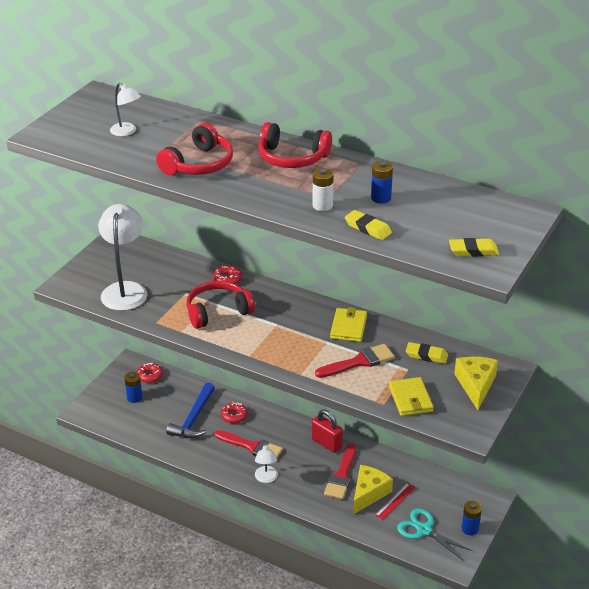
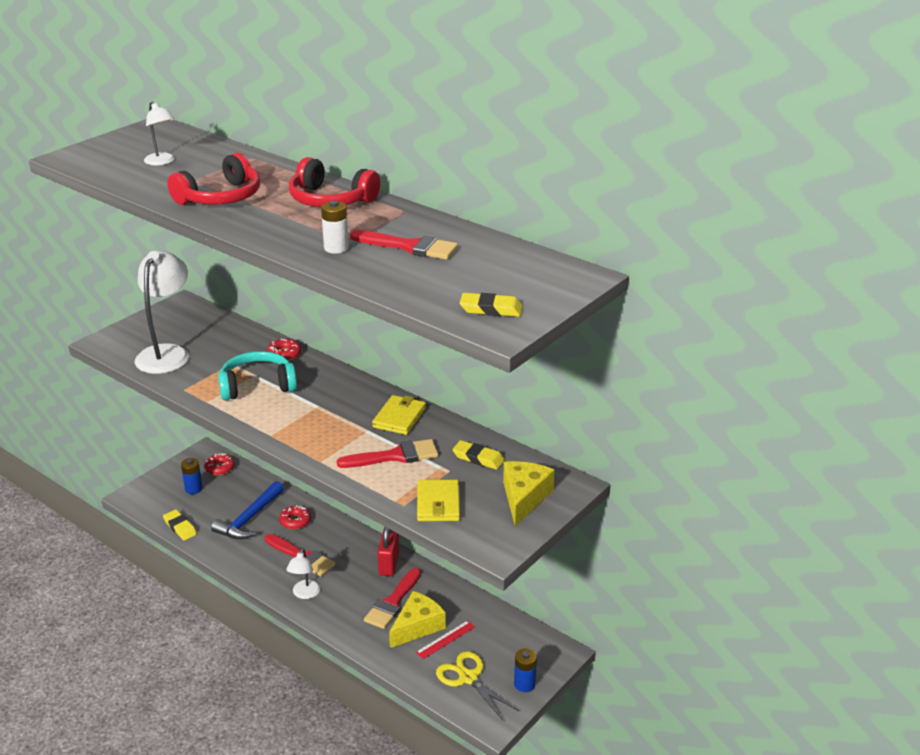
camera: 10 degrees right, 5 degrees down
(217, 311) = (257, 386): red headphones -> turquoise headphones
(326, 443) = (389, 564): red padlock -> red padlock turned 45 degrees clockwise
(368, 228) = (376, 275): yellow eraser -> yellow eraser (180, 527)
(381, 198) = (410, 247): blue battery -> red brush
(424, 530) = (468, 678): turquoise scissors -> yellow scissors

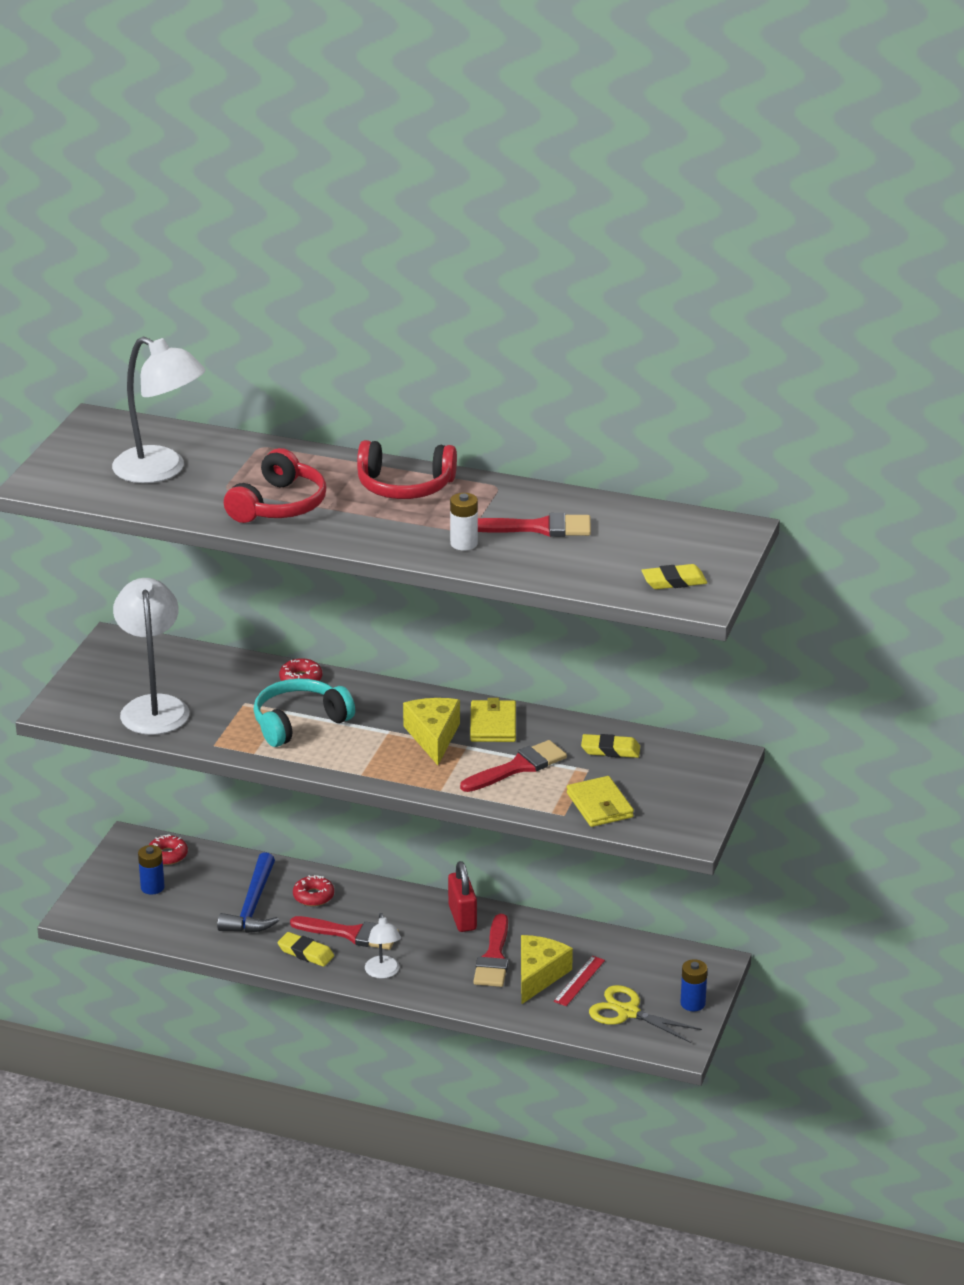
camera: 20 degrees left, 0 degrees up
(162, 162) = (161, 470): white lamp -> white lamp, size x1.93
(180, 527) = (171, 935): yellow eraser -> yellow eraser (306, 953)
(524, 498) = (685, 780): yellow cheese -> yellow cheese (433, 737)

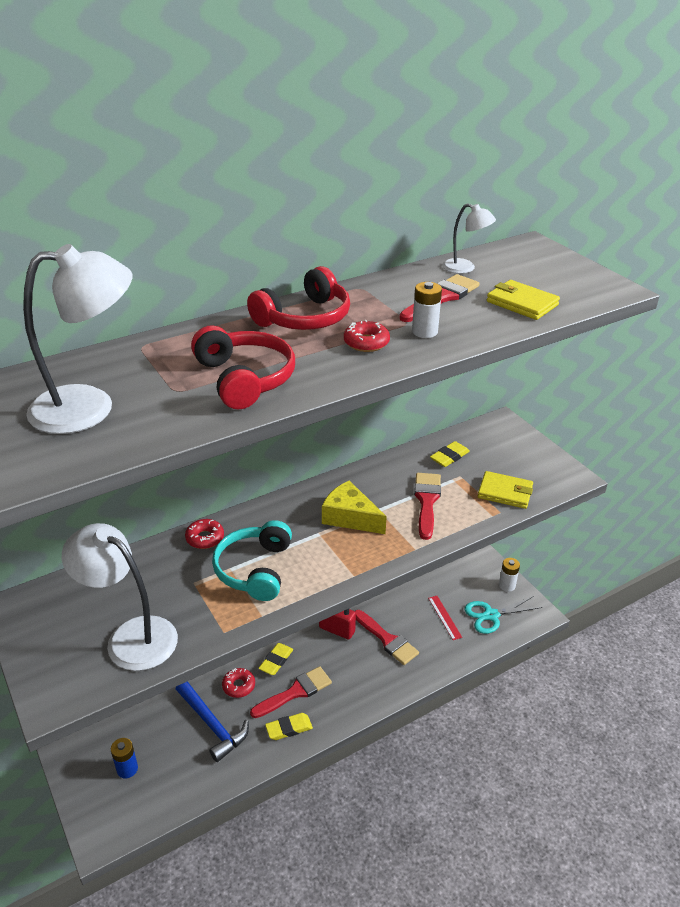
camera: 50 degrees left, 5 degrees up
(167, 855) = (106, 736): red donut -> red donut (366, 343)
(383, 972) = (349, 701): white lamp -> white lamp (465, 268)
(493, 725) = (367, 486): yellow wallet -> yellow wallet (522, 303)
(539, 975) = (423, 631): yellow cheese -> none
(627, 1012) = (491, 615): yellow scissors -> turquoise scissors
(674, 581) = (578, 286): yellow eraser -> yellow eraser (276, 661)
(692, 1003) = (507, 585): blue battery -> white battery

